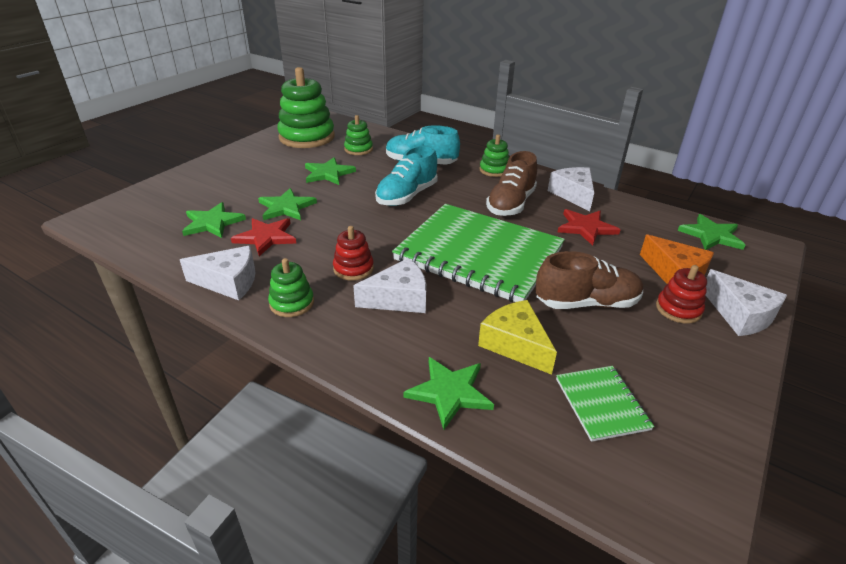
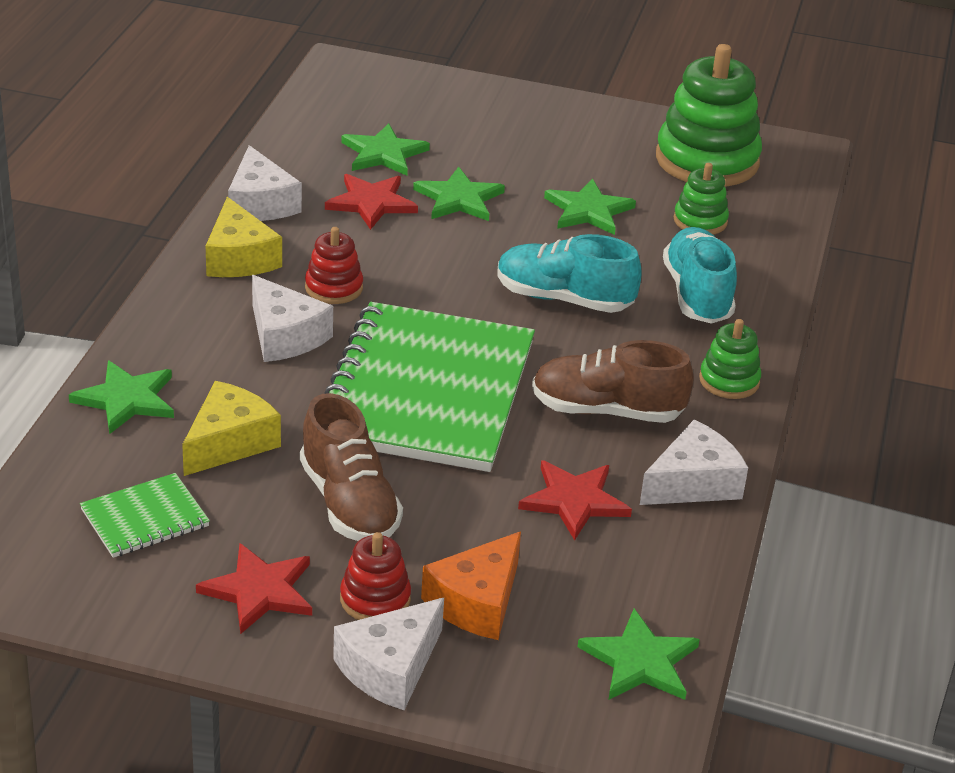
camera: 70 degrees right, 0 degrees up
(292, 303) = (239, 258): green stacking toy -> yellow cheese
(678, 357) = (259, 591): none -> red star

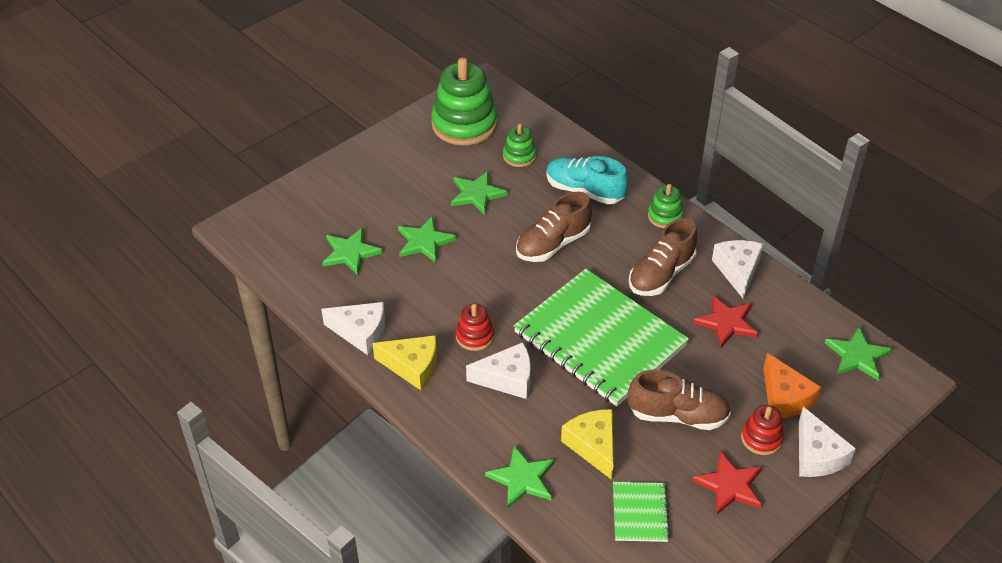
camera: 55 degrees left, 10 degrees up
(371, 203) = (399, 281): red star -> none
(563, 299) = (553, 244): turquoise shoe -> brown shoe

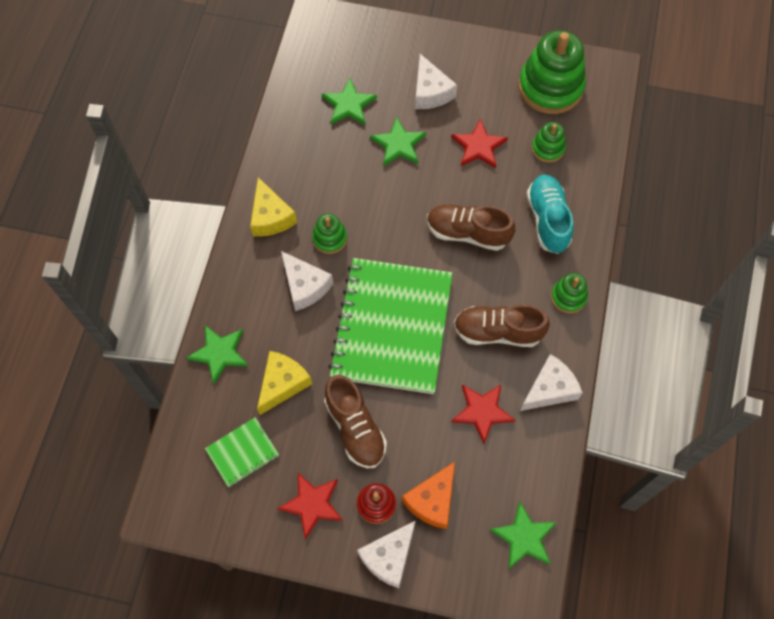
camera: 55 degrees right, 20 degrees up
(361, 332) = (278, 163): white cheese -> white cheese (430, 92)
(474, 336) = (329, 238): red stacking toy -> green stacking toy
(477, 194) = (478, 146): green star -> red star

